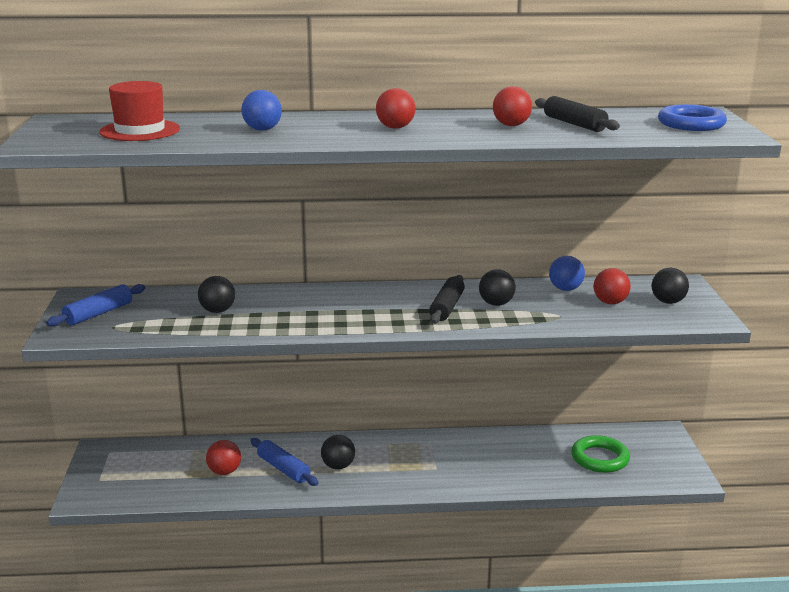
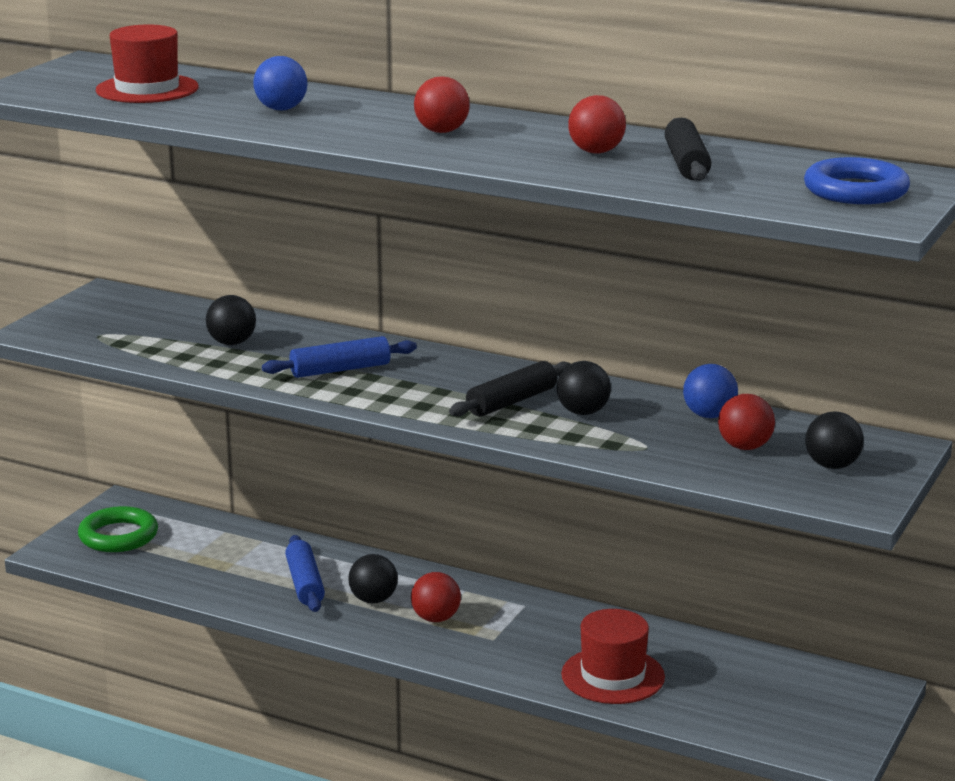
camera: 30 degrees right, 0 degrees up
(98, 313) = (102, 317): blue rolling pin -> blue rolling pin (340, 370)
(224, 472) = (234, 567): red ball -> red ball (435, 618)
(527, 470) = (613, 676): none -> red hat
(600, 458) = (734, 692): green ring -> green ring (118, 536)

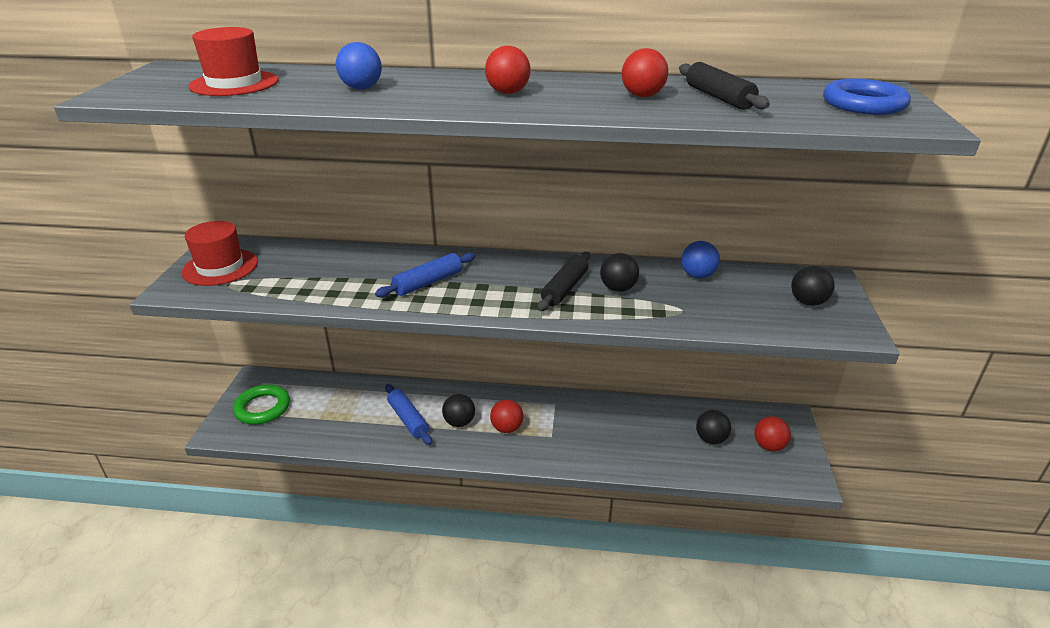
camera: 20 degrees left, 10 degrees up
(232, 343) = (335, 273): black ball -> black ball (711, 439)
(613, 676) = (640, 448): red hat -> red hat (220, 267)
(745, 447) = (742, 297): red ball -> red ball (769, 446)

